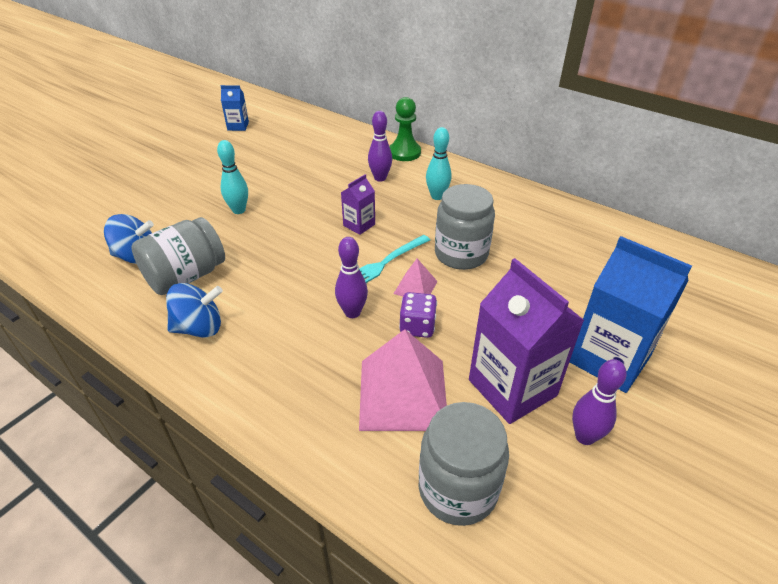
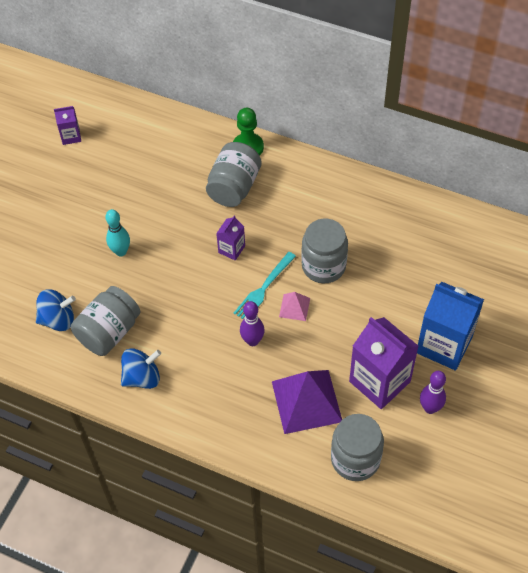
camera: 10 degrees left, 15 degrees up
(238, 126) = (71, 136): blue carton -> purple carton
(380, 178) = (234, 187): purple bowling pin -> grey jar
(402, 393) = (306, 401): pink pyramid -> purple pyramid
(417, 327) = (304, 344): purple dice -> none
(437, 196) = (290, 201): turquoise bowling pin -> none

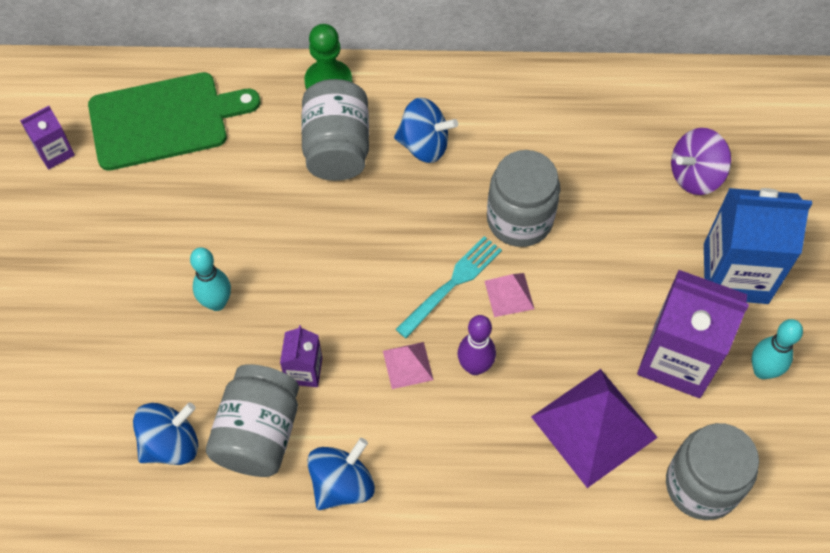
camera: 25 degrees left, 5 degrees up
(141, 138) = (164, 120): none -> green cutting board
(213, 325) = (407, 365): none -> pink pyramid
(231, 249) = (378, 241): purple carton -> purple carton (304, 370)
(263, 289) = (452, 283): turquoise fork -> turquoise fork turned 150 degrees counterclockwise
(287, 203) = (424, 145): none -> blue spinning top
(430, 408) = (762, 370): purple bowling pin -> turquoise bowling pin
(449, 277) = (695, 175): none -> purple spinning top

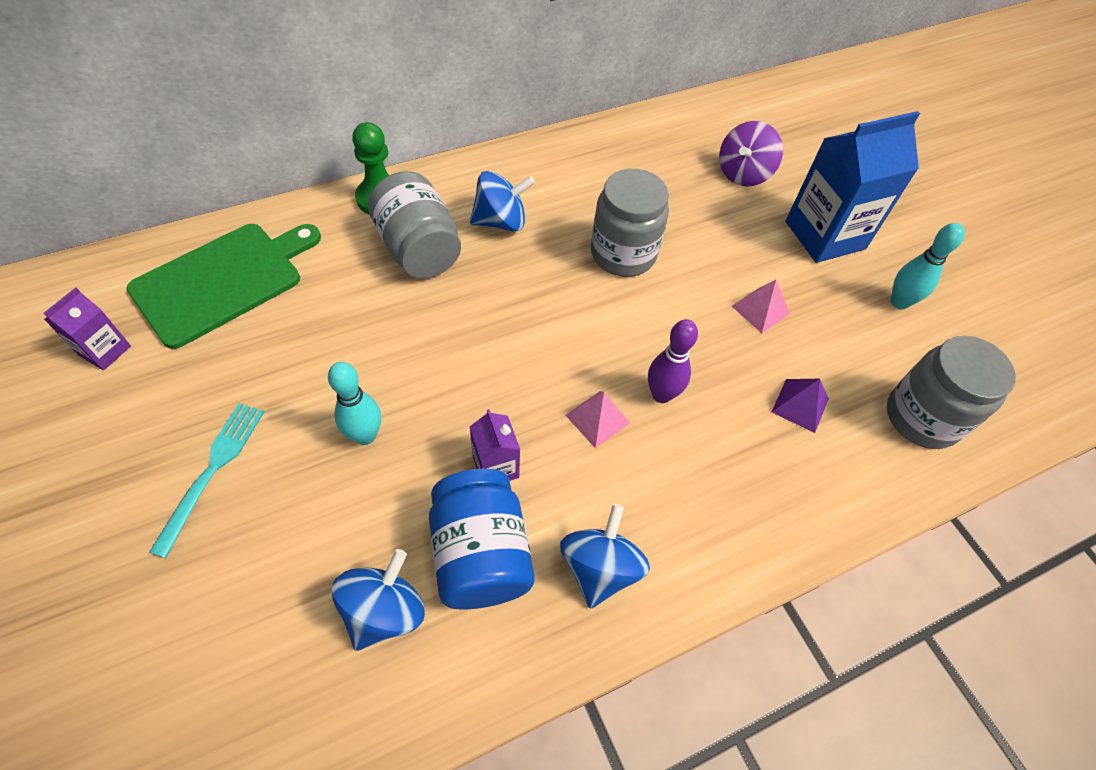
camera: 30 degrees left, 5 degrees down
(258, 433) = (481, 554): grey jar -> blue jar
(452, 283) = (596, 328): turquoise fork -> turquoise fork (213, 469)
(509, 294) = (653, 319): pink pyramid -> pink pyramid (760, 310)
(593, 427) = (800, 405): purple pyramid -> purple pyramid, size x0.48
(677, 358) = (828, 318): purple carton -> none

